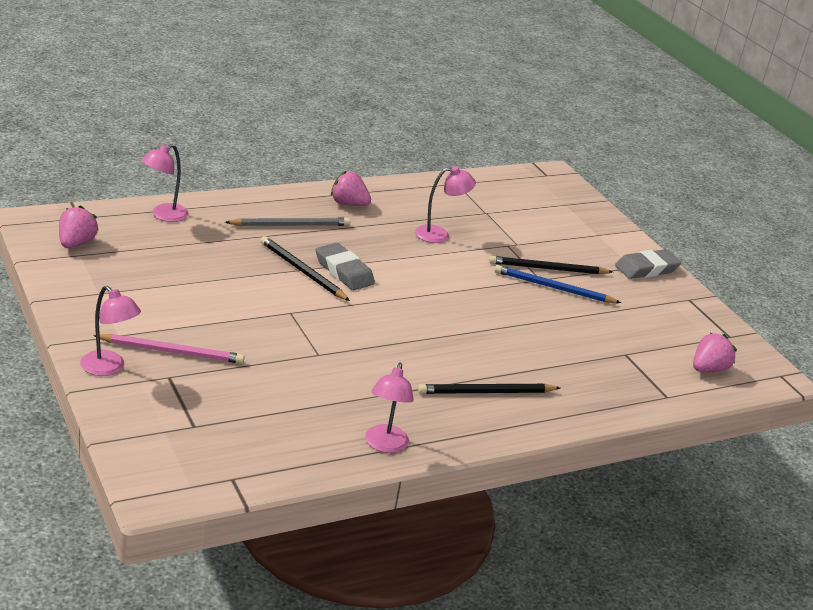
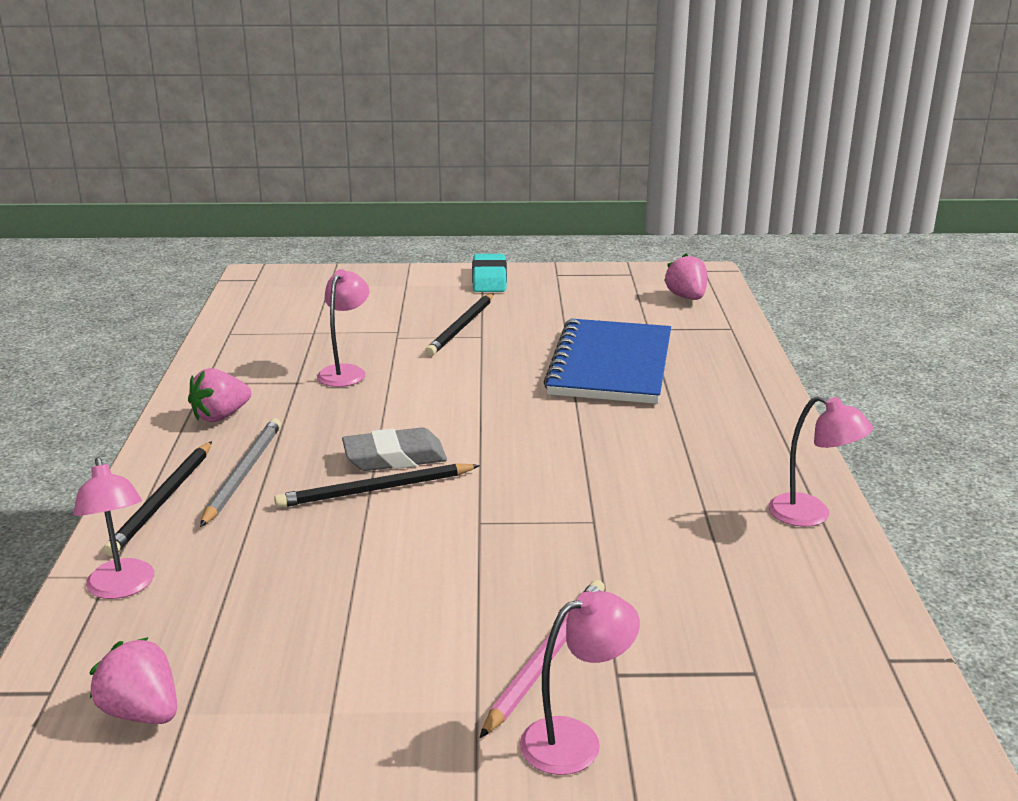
camera: 60 degrees left, 5 degrees down
(486, 392) = (706, 422): black pencil -> black pencil (163, 500)
(542, 341) = (611, 365): none -> blue notebook
(553, 288) = (503, 334): blue pencil -> none
(646, 269) = (489, 279): grey eraser -> turquoise eraser

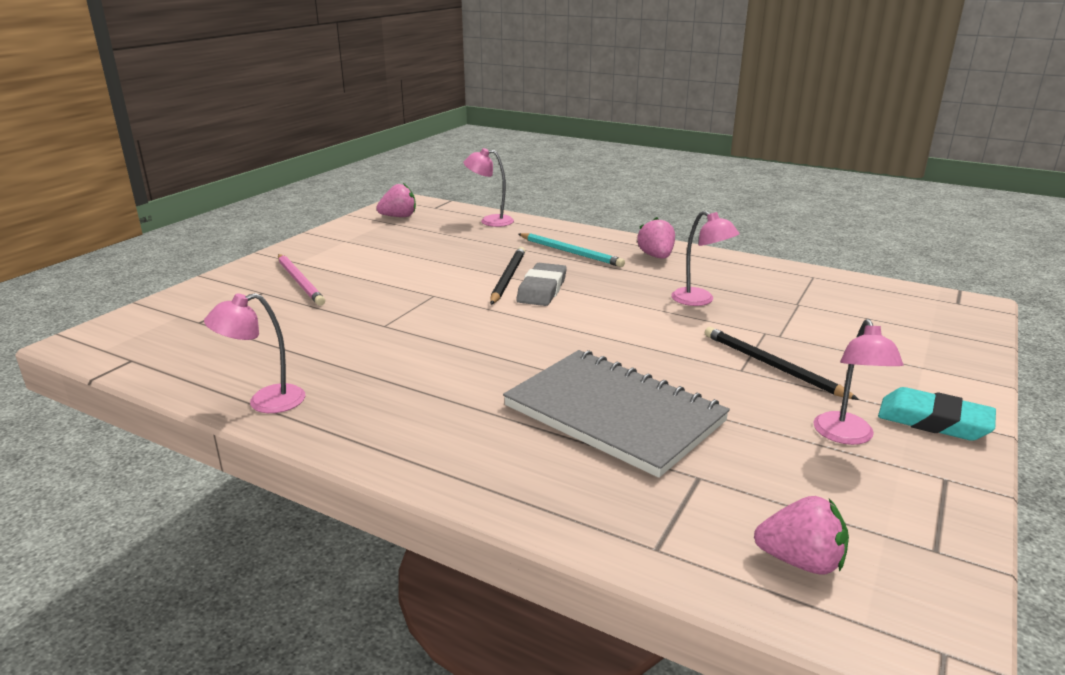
camera: 120 degrees right, 0 degrees up
(163, 500) = (562, 234): black pencil -> none
(243, 473) = (571, 252): grey pencil -> turquoise pencil
(576, 740) = (246, 274): pink lamp -> pink lamp (846, 436)
(611, 365) = (614, 414): blue notebook -> grey notebook

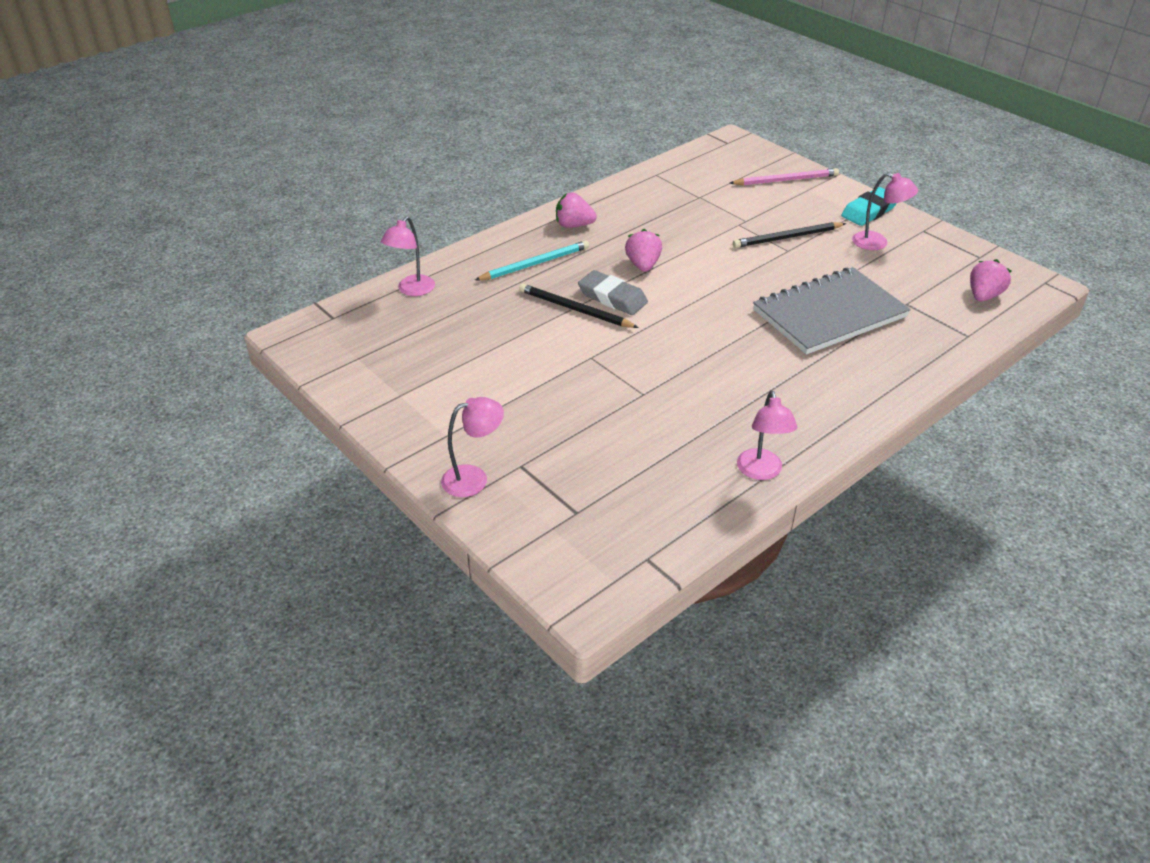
camera: 70 degrees left, 15 degrees up
(300, 282) = (507, 437): pink pencil -> pink pencil (786, 180)
(399, 217) = (346, 347): pink strawberry -> pink strawberry (643, 265)
(700, 300) = (673, 232): pink lamp -> pink lamp (474, 478)

